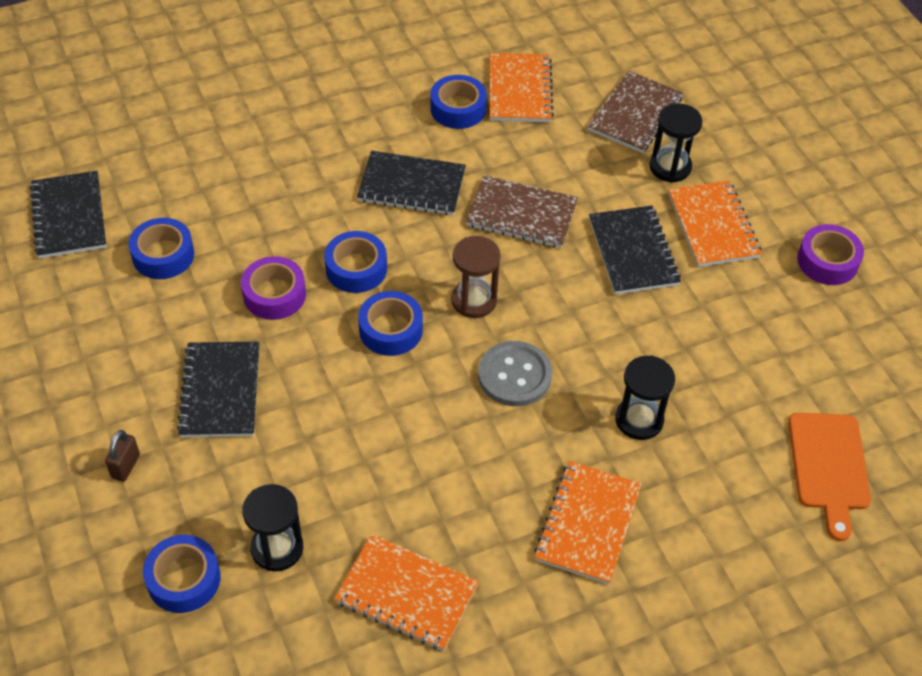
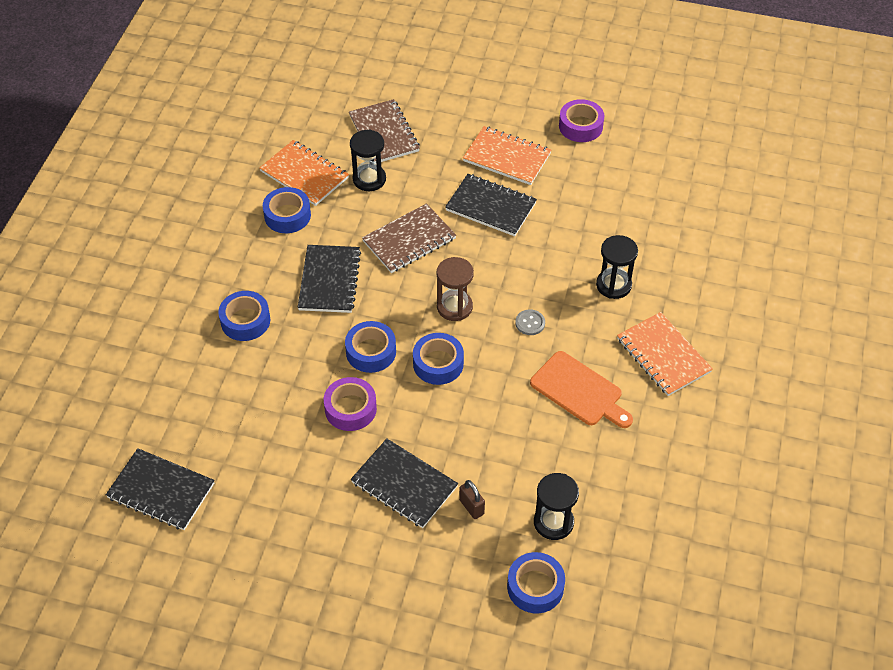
camera: 50 degrees left, 0 degrees up
(126, 466) = (418, 573): brown padlock -> brown padlock (471, 507)
(163, 255) = (254, 453): blue tape -> blue tape (245, 321)
(406, 594) = (640, 474): orange notebook -> none
(411, 186) = (329, 280): black notebook -> black notebook turned 45 degrees counterclockwise
(514, 375) = (530, 323): grey button -> grey button, size x0.53
(670, 167) = (443, 146): black hourglass -> black hourglass (369, 179)
(829, 466) = (715, 223): orange cutting board -> orange cutting board (579, 391)

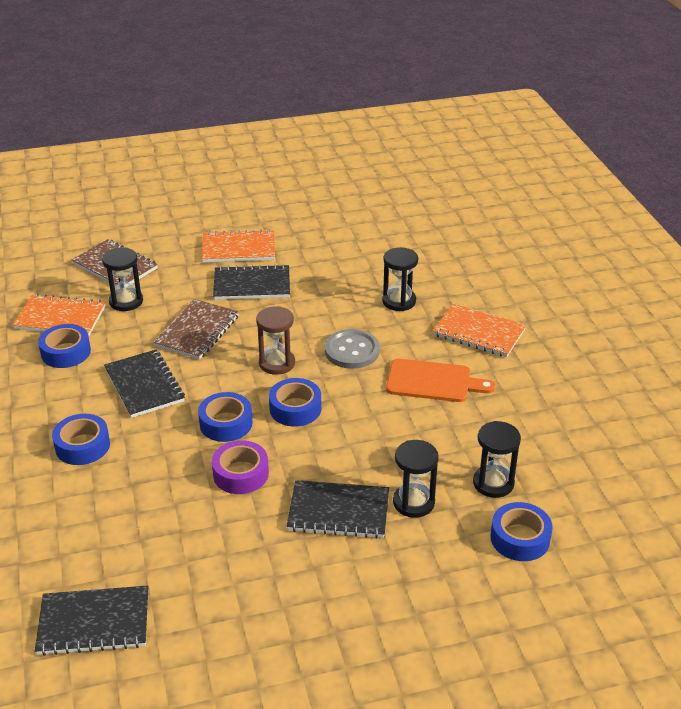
camera: 30 degrees left, 15 degrees down
(471, 507) = (413, 502): brown padlock -> black hourglass
(530, 323) = (352, 351): grey button -> grey button, size x1.89
(580, 126) = (284, 210): purple tape -> none

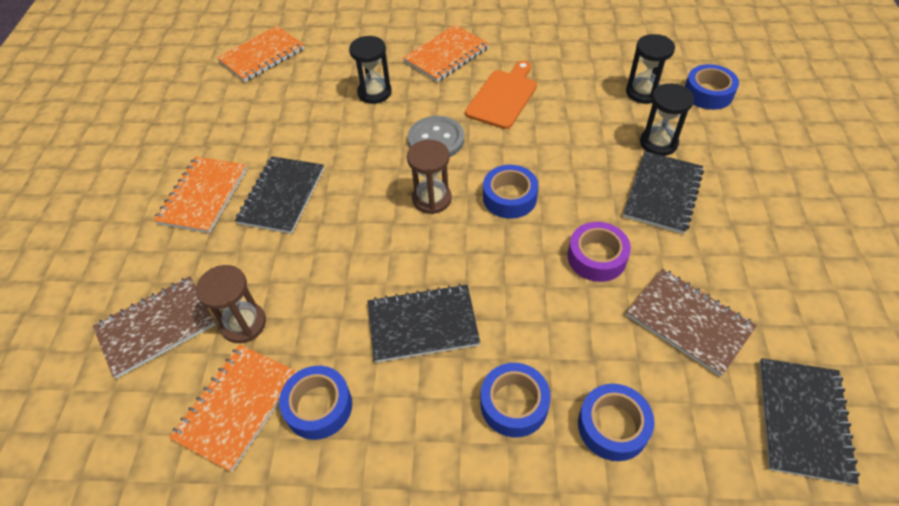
camera: 70 degrees left, 15 degrees up
(126, 301) = (243, 324): black hourglass -> brown hourglass
(197, 331) = (343, 258): brown notebook -> brown notebook (688, 322)
(226, 423) = (515, 257): blue tape -> blue tape (613, 426)
(417, 228) = (262, 56): none -> orange notebook

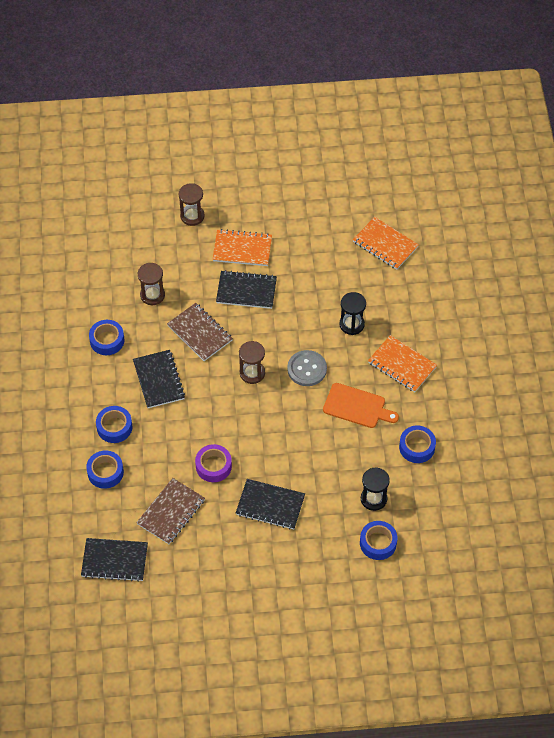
camera: 80 degrees right, 5 degrees up
(108, 255) = (192, 216): none -> brown hourglass
(156, 327) = (147, 255): brown notebook -> brown notebook (200, 333)
(237, 406) = (104, 305): orange notebook -> none
(509, 197) = (258, 417): blue tape -> blue tape (417, 447)
(658, 143) = (319, 506): black hourglass -> none

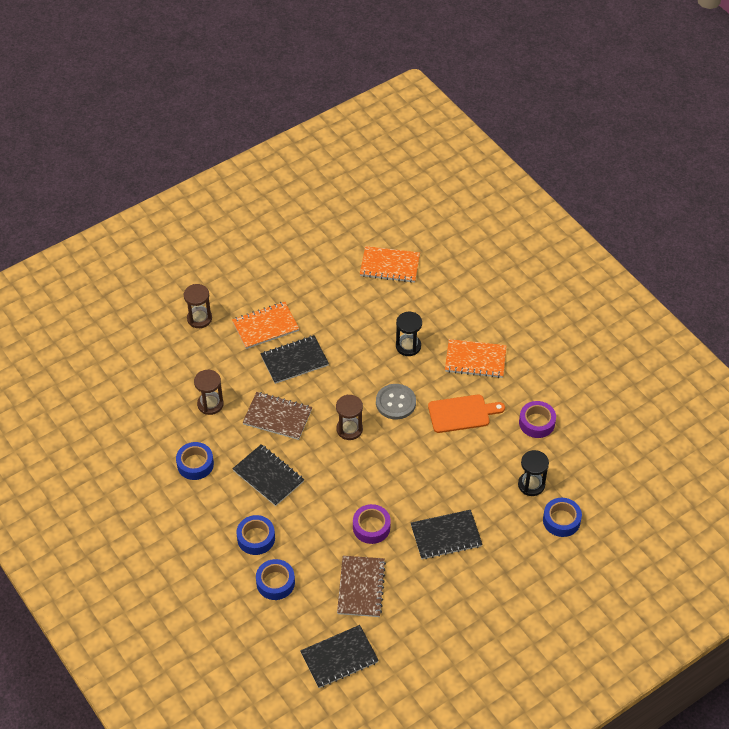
camera: 30 degrees left, 5 degrees down
(417, 447) = (537, 423): blue tape -> purple tape

